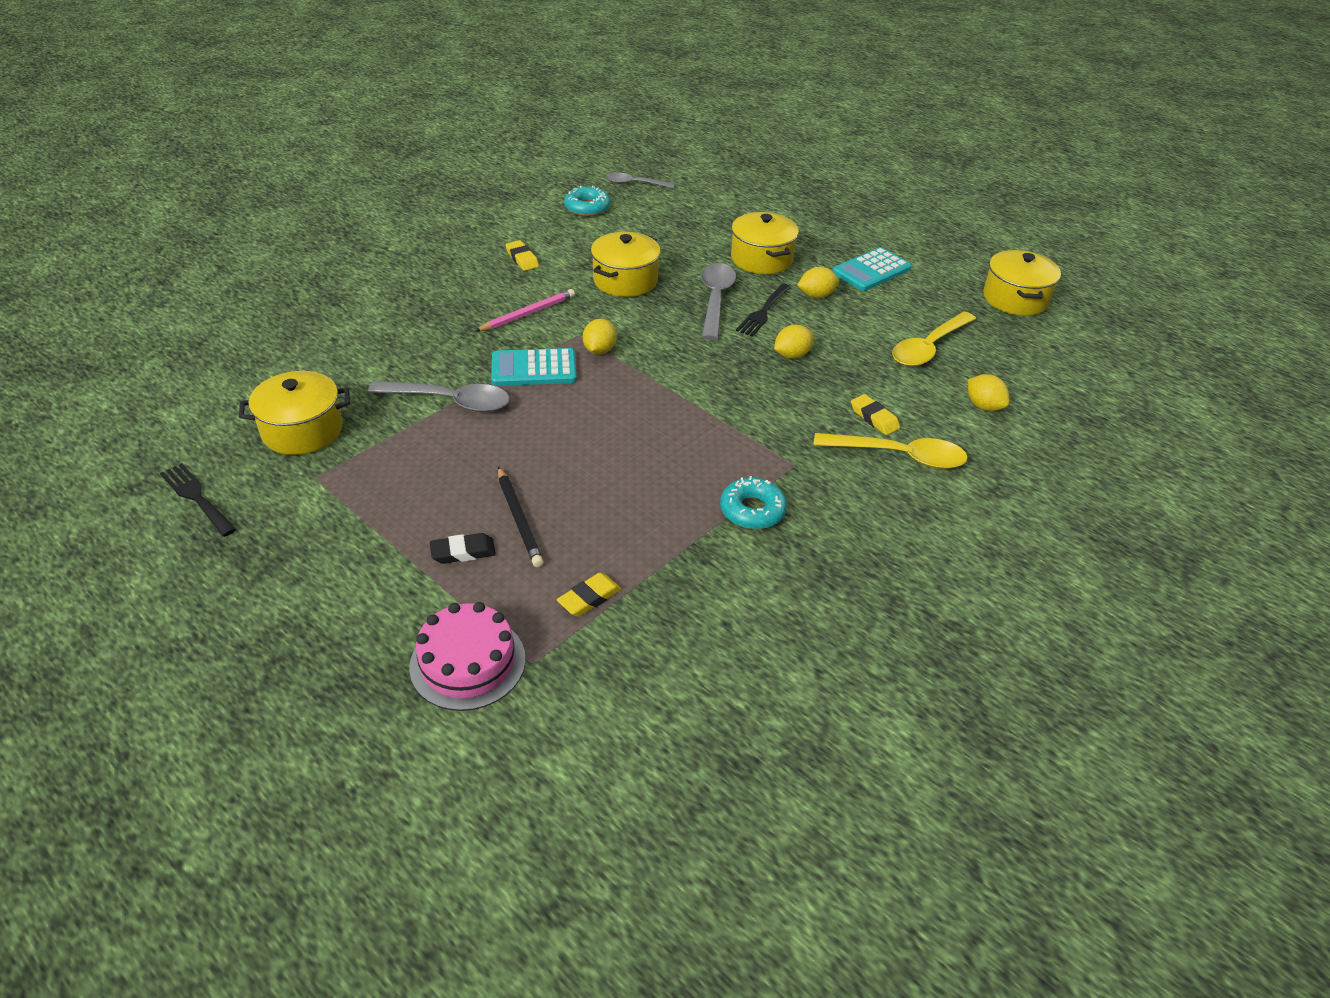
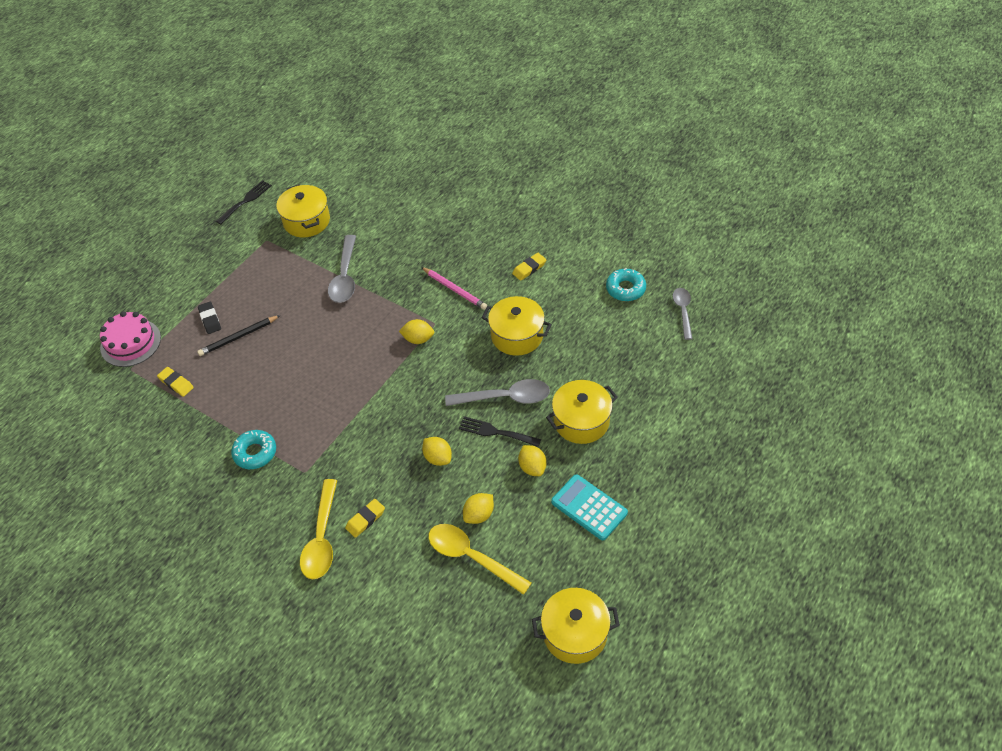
camera: 85 degrees right, 10 degrees up
(534, 369) = (388, 309): turquoise calculator -> none
(983, 406) = (394, 599): yellow lemon -> yellow lemon (479, 515)

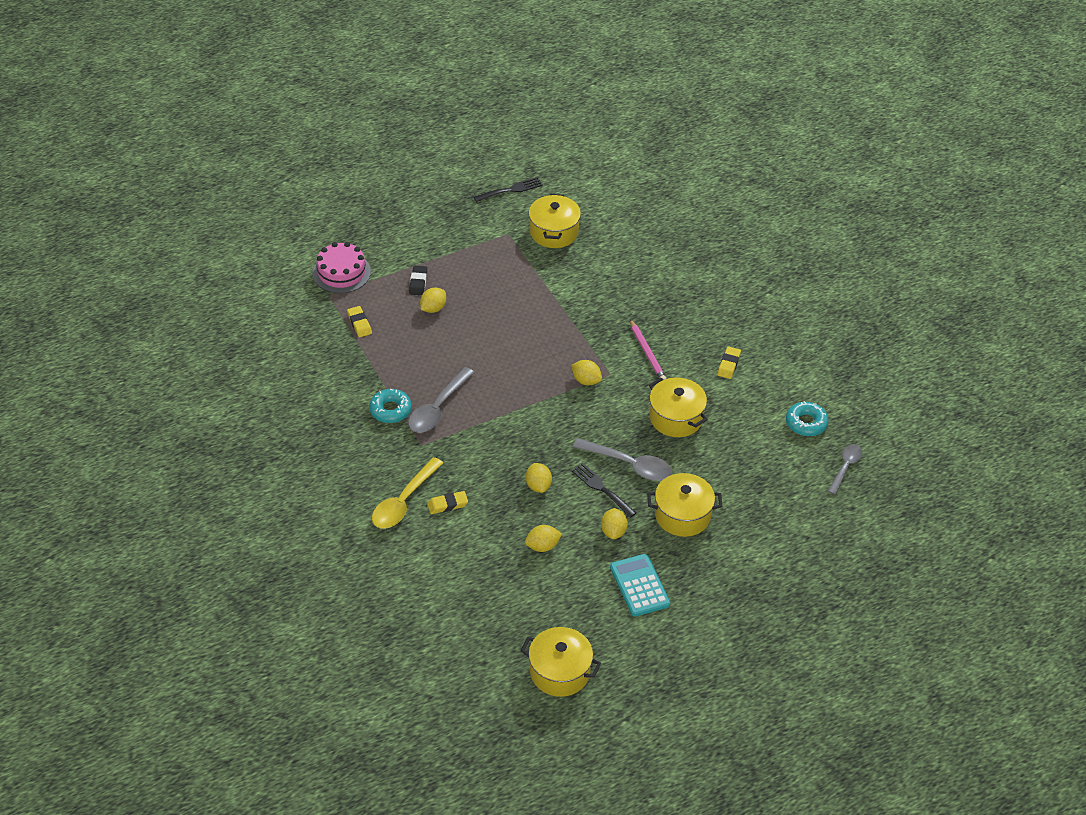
camera: 25 degrees right, 5 degrees down
(238, 337) = (433, 308): black pencil -> yellow lemon
(345, 276) = (557, 297): grey spoon -> grey spoon (438, 408)
(472, 557) = (515, 575): yellow spoon -> none
(529, 268) = (728, 365): yellow eraser -> yellow eraser turned 60 degrees counterclockwise

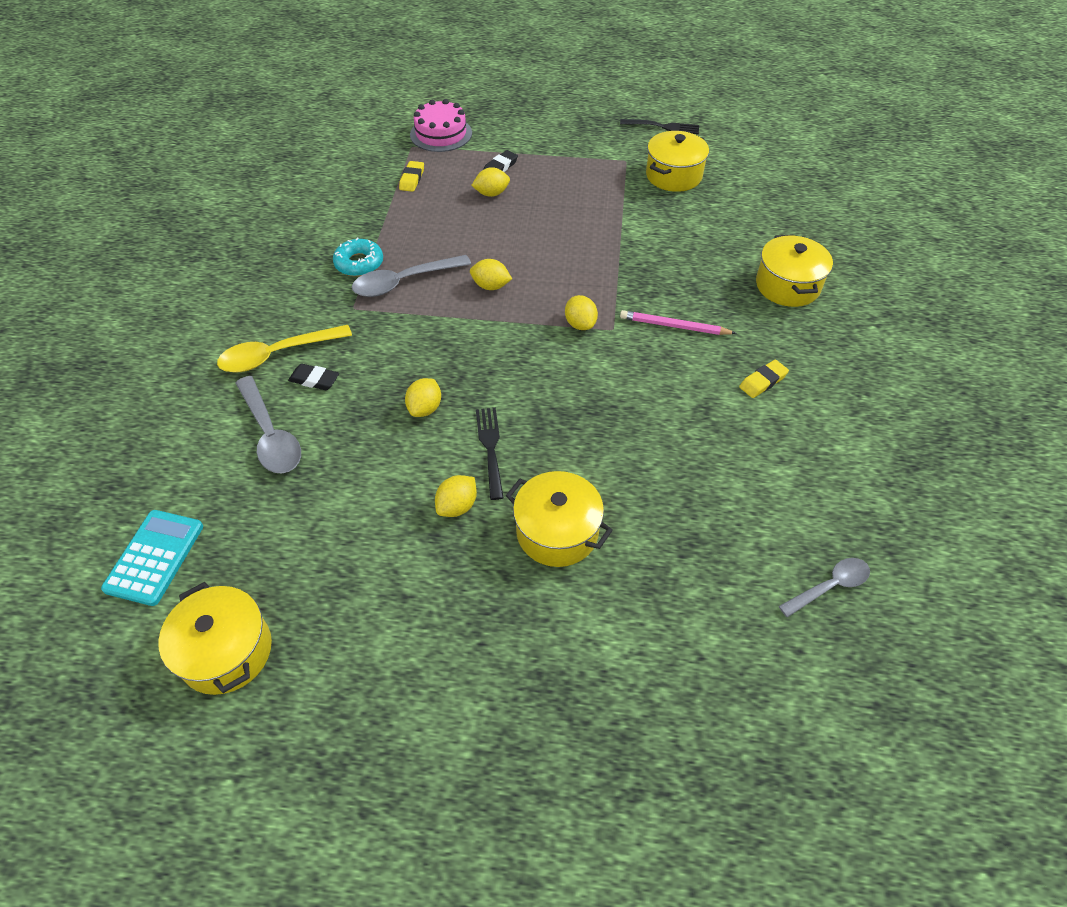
camera: 35 degrees right, 5 degrees up
(447, 505) = (314, 380): yellow eraser -> black eraser
(542, 546) = (363, 479): yellow lemon -> yellow lemon (491, 286)
(629, 464) = (546, 436): grey spoon -> grey spoon (270, 434)
(639, 586) = (424, 594): turquoise calculator -> turquoise calculator (154, 557)
(647, 353) = (674, 326): pink pencil -> pink pencil turned 90 degrees clockwise
(676, 418) = (648, 411): yellow pot -> yellow pot (787, 286)
(806, 423) = (814, 498): turquoise donut -> none

